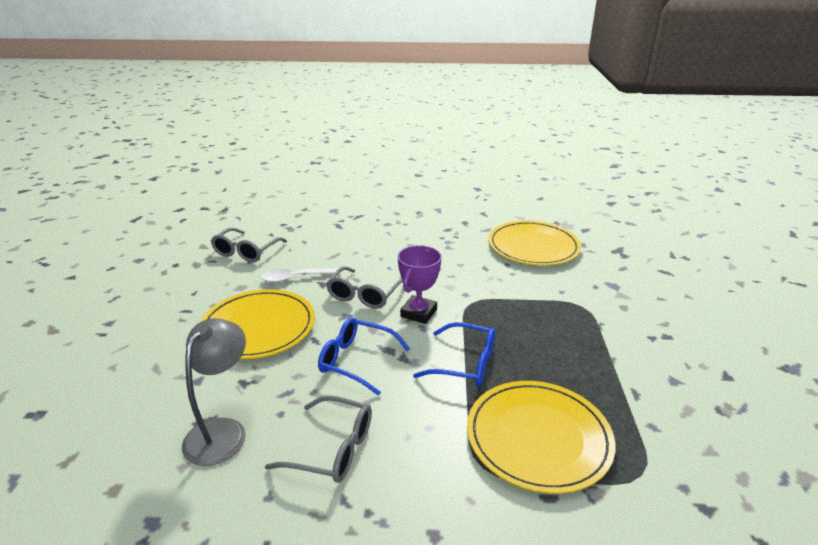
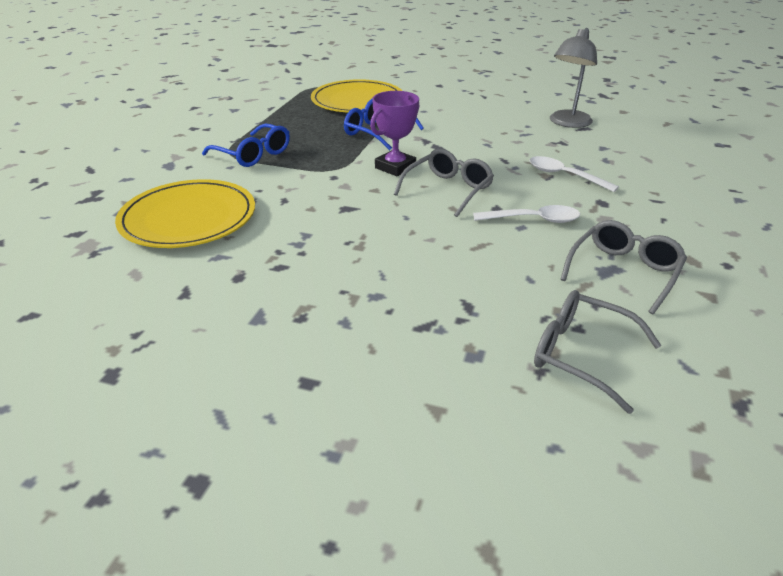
camera: 165 degrees left, 5 degrees up
(258, 327) = (564, 176): yellow plate -> white spoon
(333, 449) = (489, 110): grey glasses -> grey glasses (581, 355)
(356, 361) = (467, 143): blue glasses -> blue glasses (253, 155)

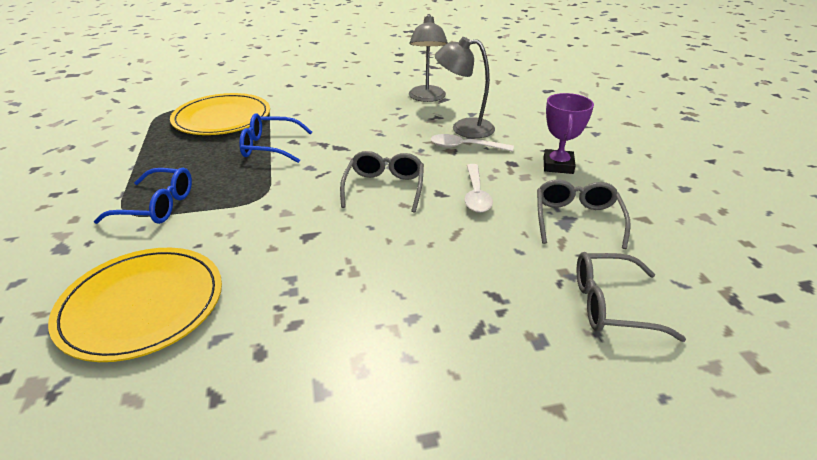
camera: 30 degrees left, 0 degrees up
(395, 167) = (318, 179): purple trophy -> purple trophy (558, 165)
(533, 220) = (476, 195): white spoon -> white spoon turned 120 degrees clockwise
(580, 159) = (463, 128): none -> grey lamp

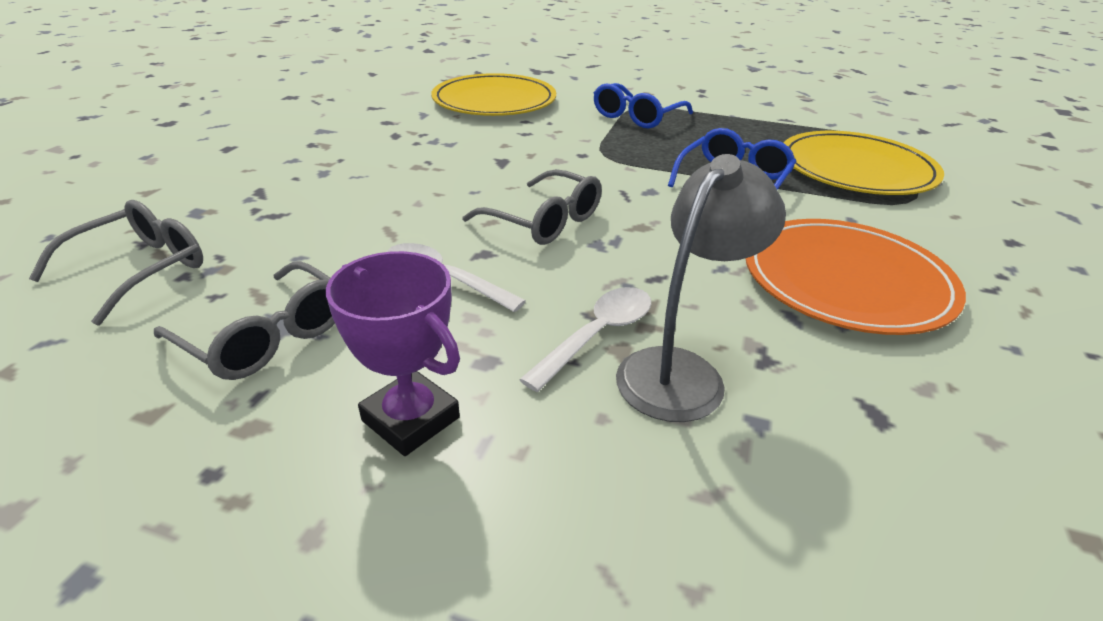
camera: 120 degrees right, 0 degrees up
(361, 110) = (846, 280): none -> orange plate
(427, 98) = (895, 390): grey lamp -> none

